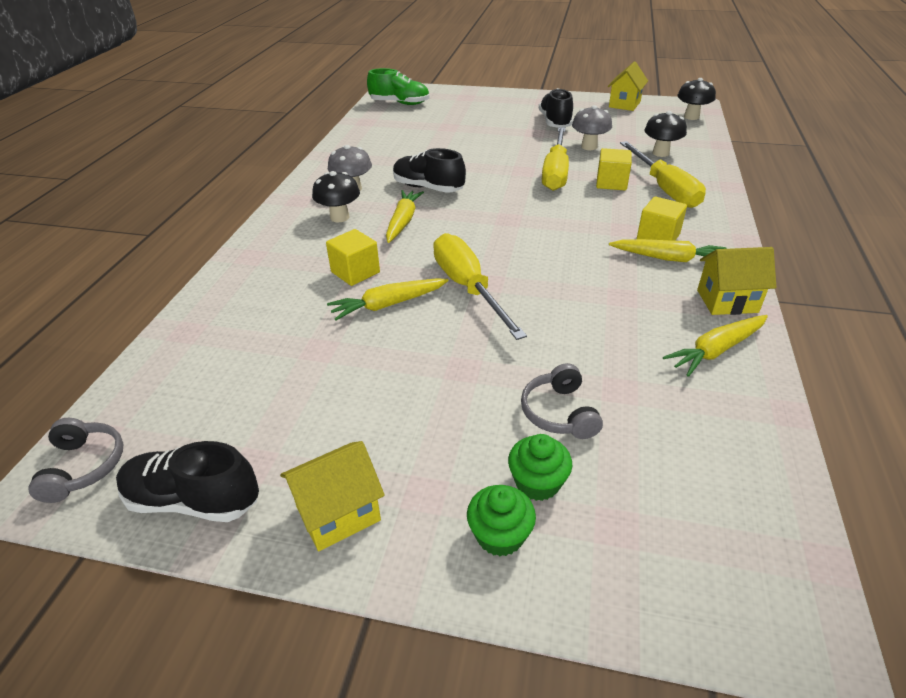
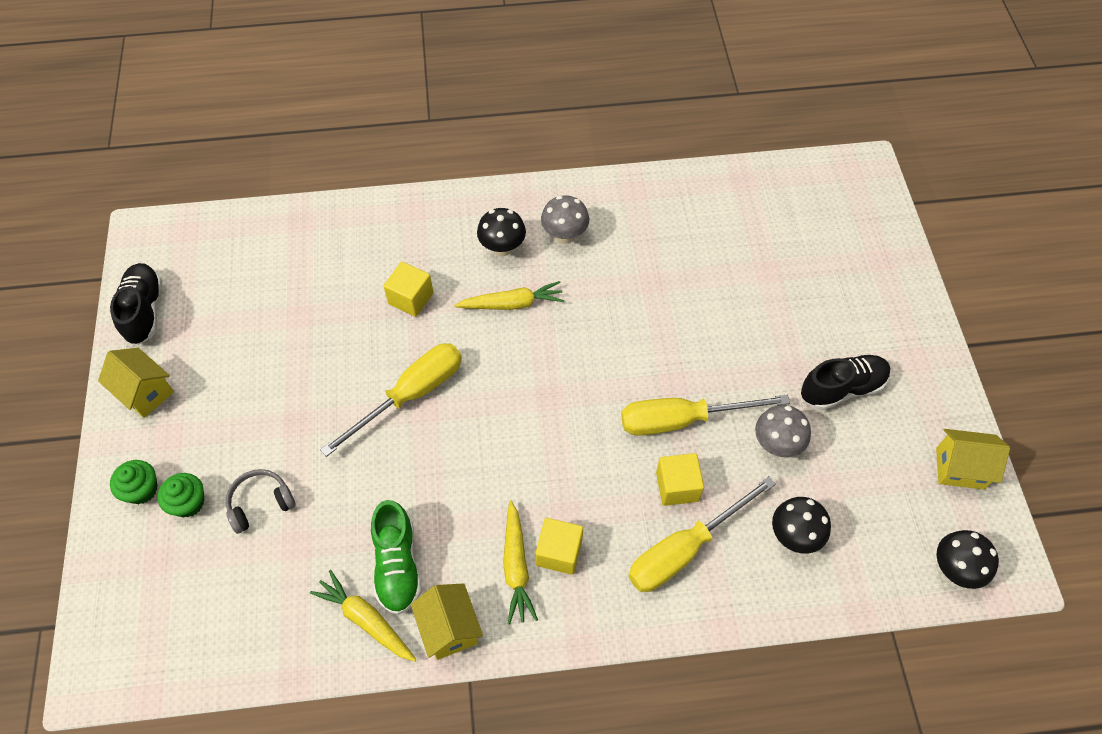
camera: 70 degrees right, 20 degrees up
(83, 466) = (161, 240): grey headphones -> none
(388, 305) = (369, 341): yellow carrot -> none
(400, 103) = (818, 194): green shoe -> green shoe (397, 565)
(428, 188) = (592, 302): black shoe -> none

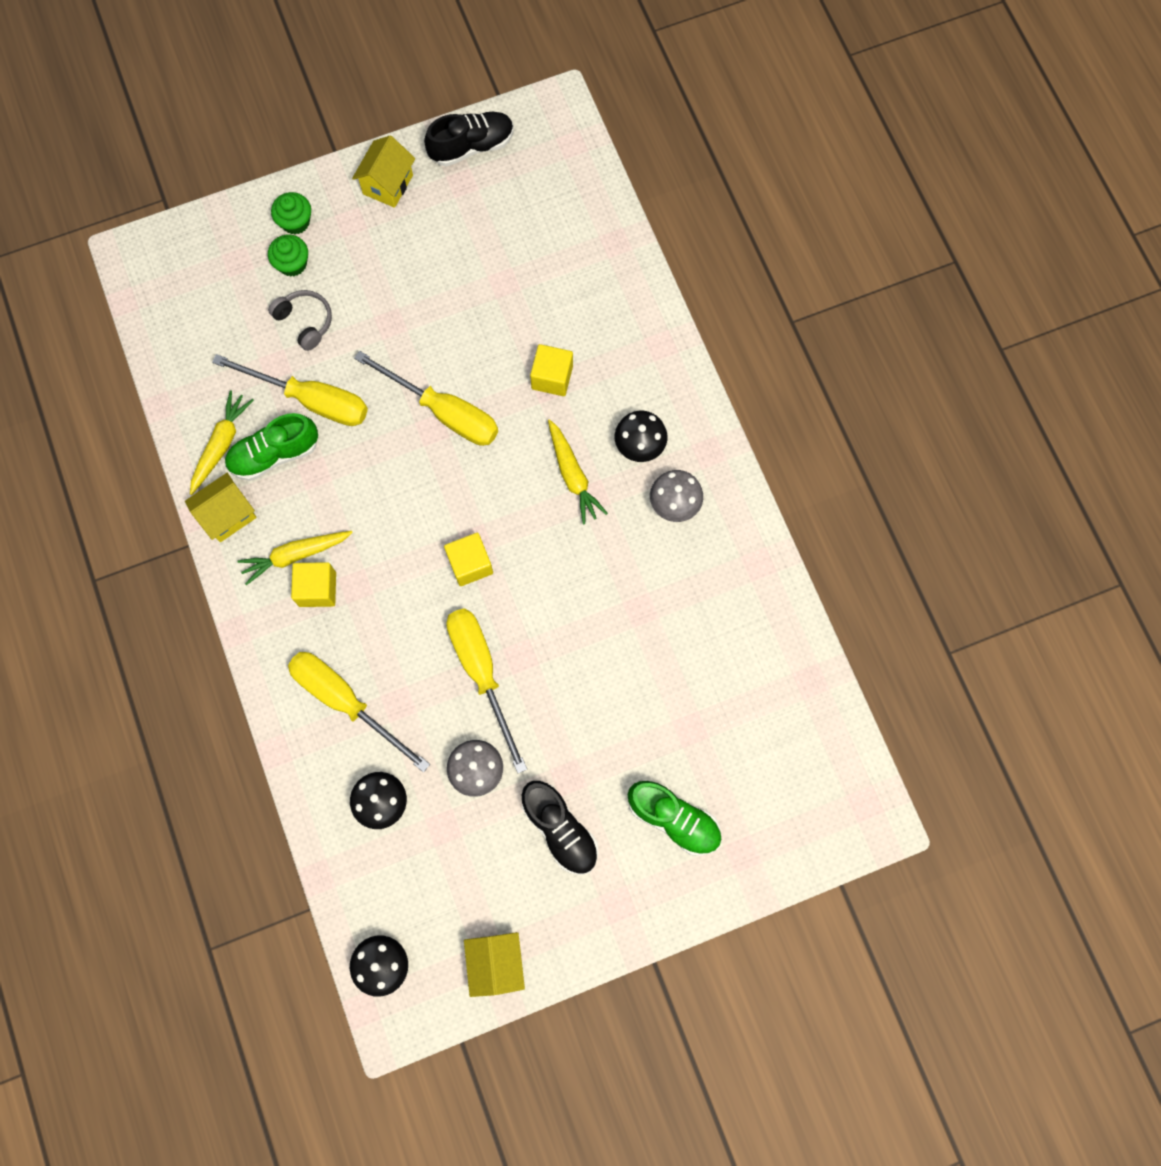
camera: 75 degrees right, 15 degrees up
(350, 515) = (311, 400): none -> yellow screwdriver
(677, 486) = (408, 682): yellow cube -> yellow cube (470, 564)
(844, 300) = (674, 819): none -> green shoe

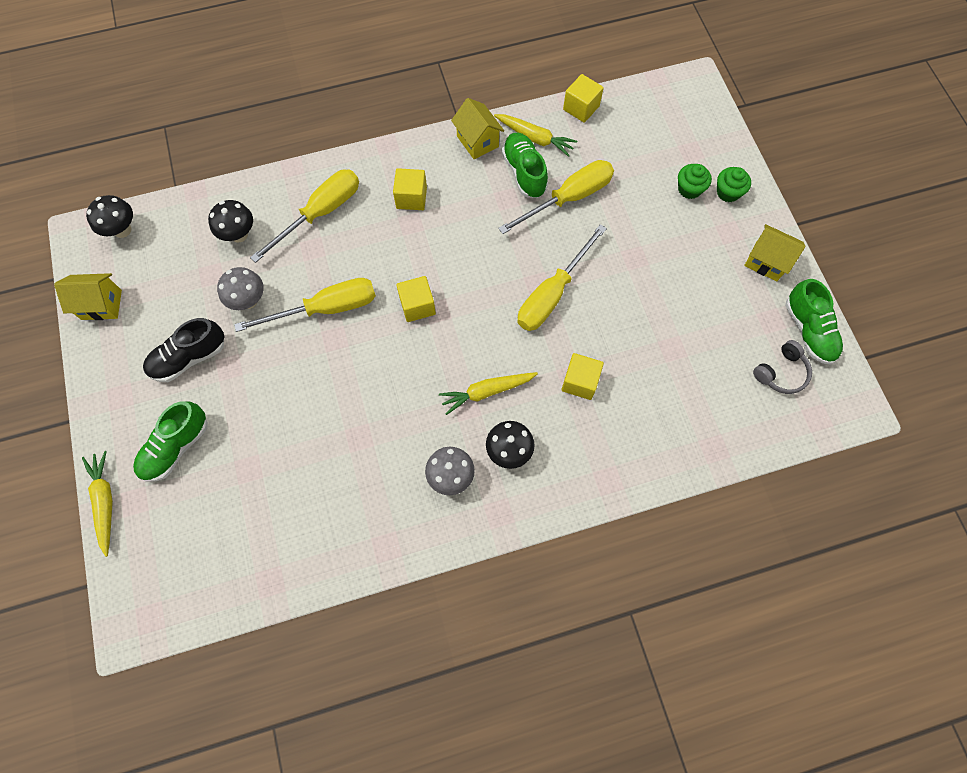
camera: 95 degrees right, 5 degrees down
(172, 391) = (581, 108): none -> yellow cube
(295, 555) = (440, 184): yellow carrot -> yellow carrot (105, 502)
(305, 322) = (637, 196): grey headphones -> grey headphones (781, 372)
(311, 400) = (568, 198): yellow screwdriver -> yellow screwdriver turned 150 degrees counterclockwise
(472, 146) = (808, 331): black shoe -> green shoe

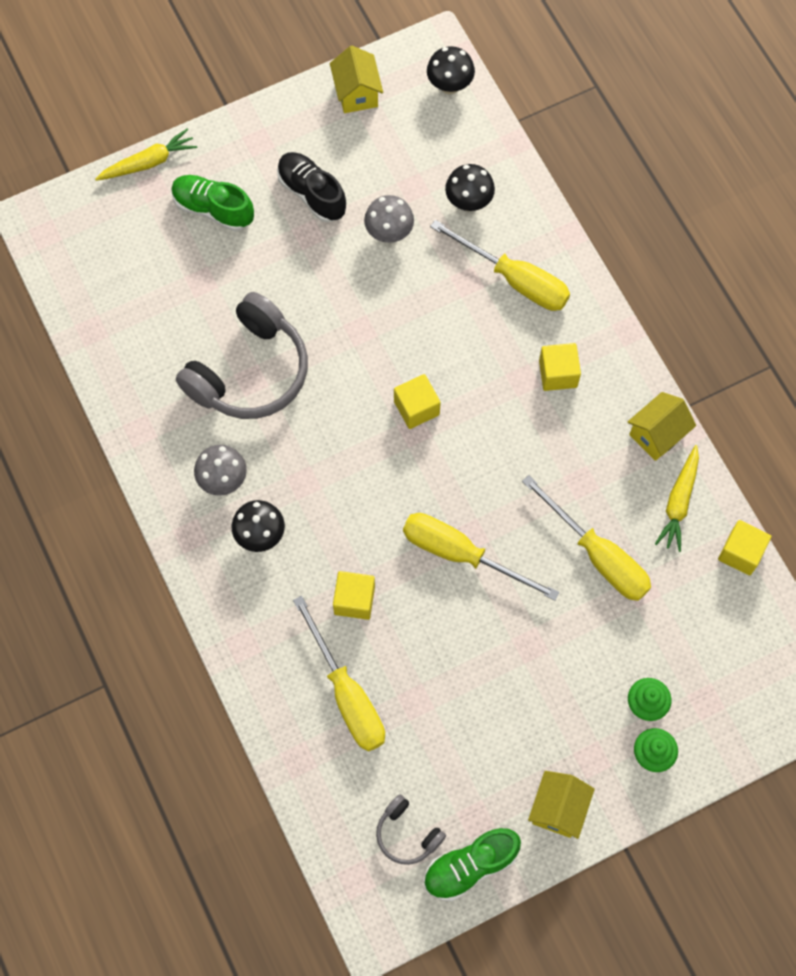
camera: 80 degrees right, 0 degrees up
(326, 309) = (394, 313): yellow screwdriver -> yellow screwdriver (347, 694)
(350, 437) = (249, 371): none -> grey headphones
(487, 392) = (325, 500): yellow carrot -> none
(524, 172) = (624, 497): green shoe -> none

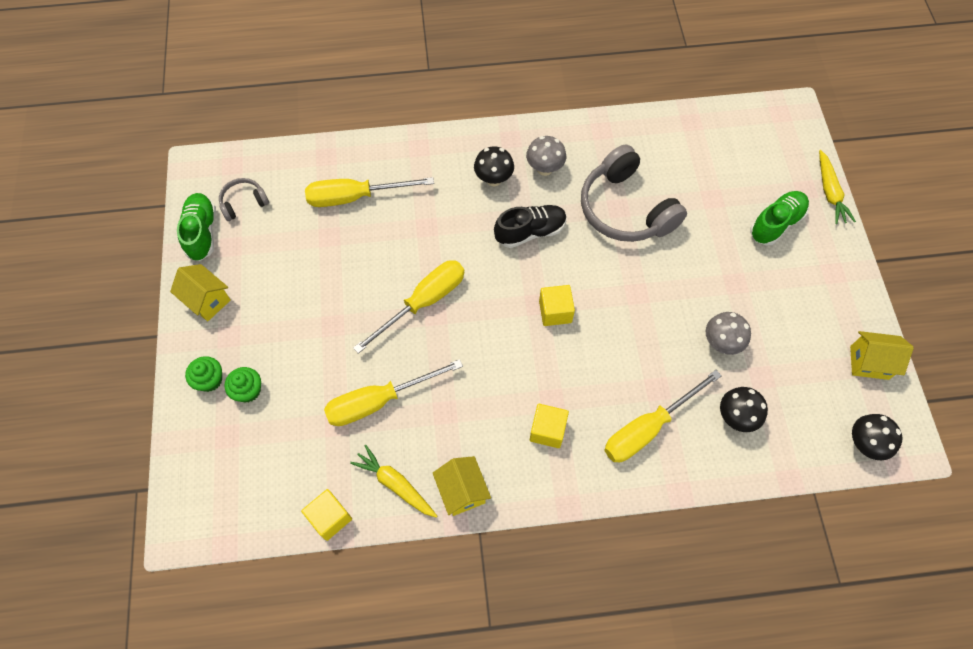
camera: 110 degrees right, 5 degrees down
(312, 193) = (774, 297): black shoe -> black shoe (530, 232)
(354, 600) = (420, 222): yellow cube -> none

